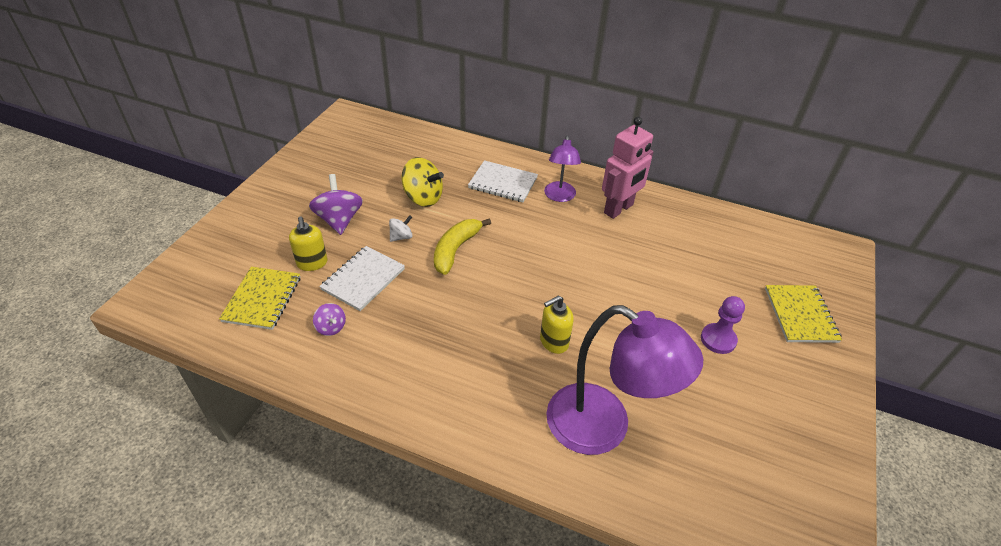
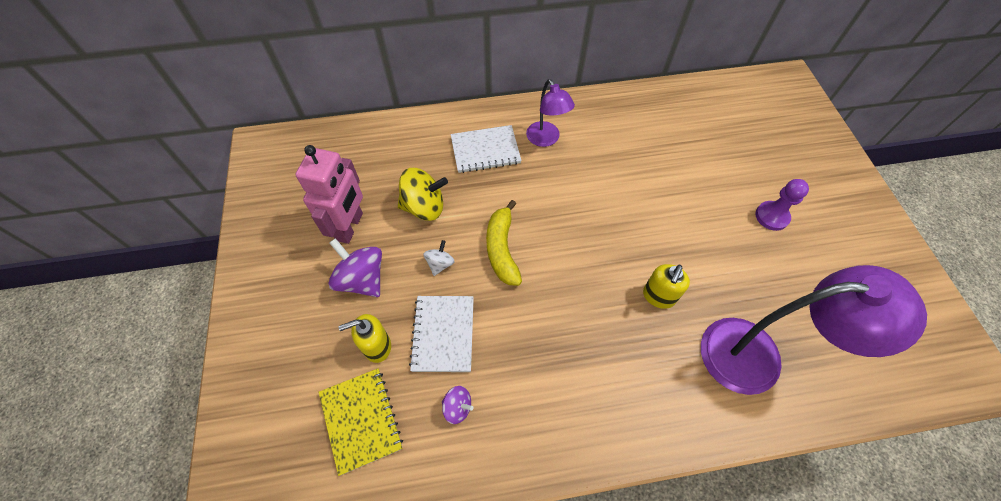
camera: 30 degrees left, 15 degrees up
(312, 263) = (377, 346): yellow soap dispenser -> yellow soap dispenser turned 120 degrees clockwise
(619, 209) = (604, 127): pink robot -> pink robot (350, 227)
(800, 315) = (807, 158): yellow notebook -> none

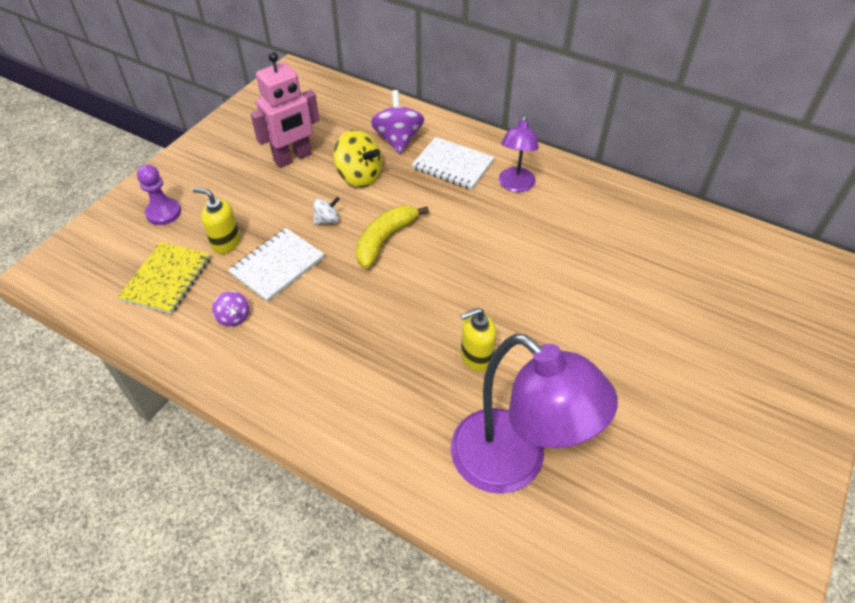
camera: 40 degrees right, 10 degrees down
(362, 279) = (263, 196): purple spinning top -> purple spinning top (398, 139)
(772, 216) = (671, 373): purple pawn -> purple pawn (163, 213)

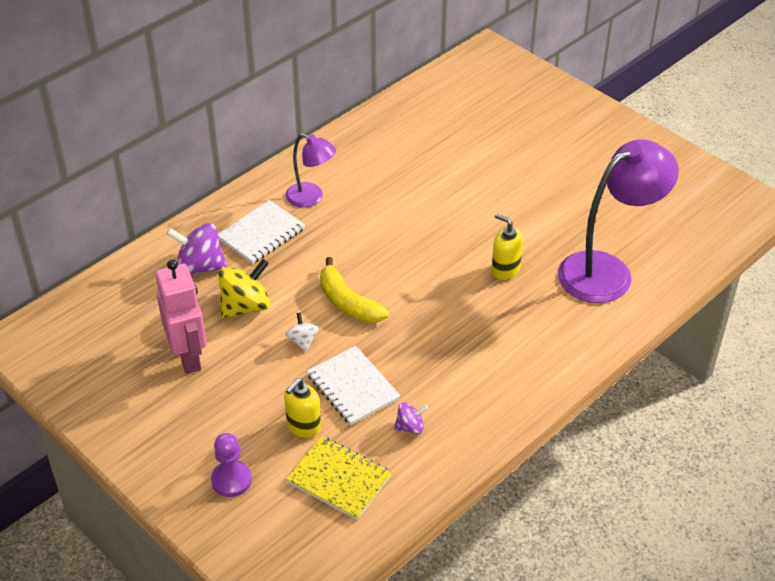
camera: 75 degrees left, 5 degrees down
(476, 357) = (505, 269): yellow soap dispenser -> yellow soap dispenser turned 135 degrees clockwise

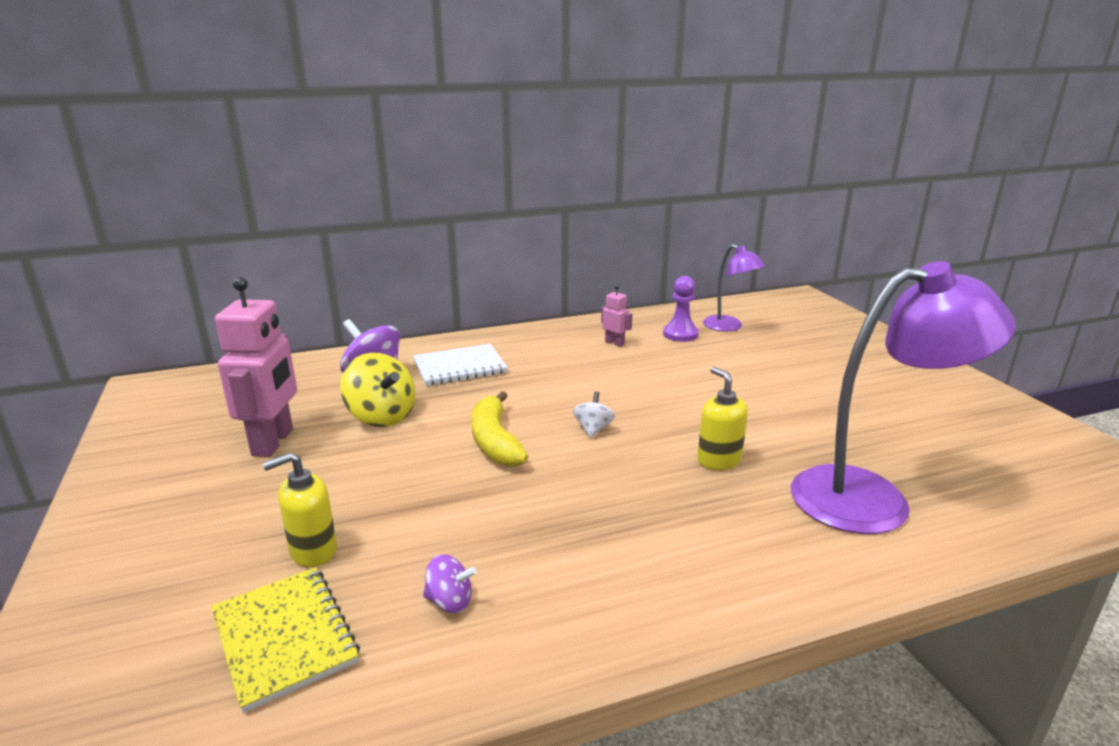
camera: 25 degrees right, 20 degrees down
(231, 480) = (156, 584): purple pawn -> purple pawn (680, 334)
(245, 306) = (381, 416): yellow spinning top -> yellow spinning top turned 60 degrees clockwise
(302, 341) = (408, 462): white spinning top -> white spinning top (593, 429)
(311, 198) = (536, 354): purple lamp -> purple lamp (728, 327)
(353, 387) = (418, 527): white notebook -> none
(366, 164) = (614, 343): none -> pink robot

